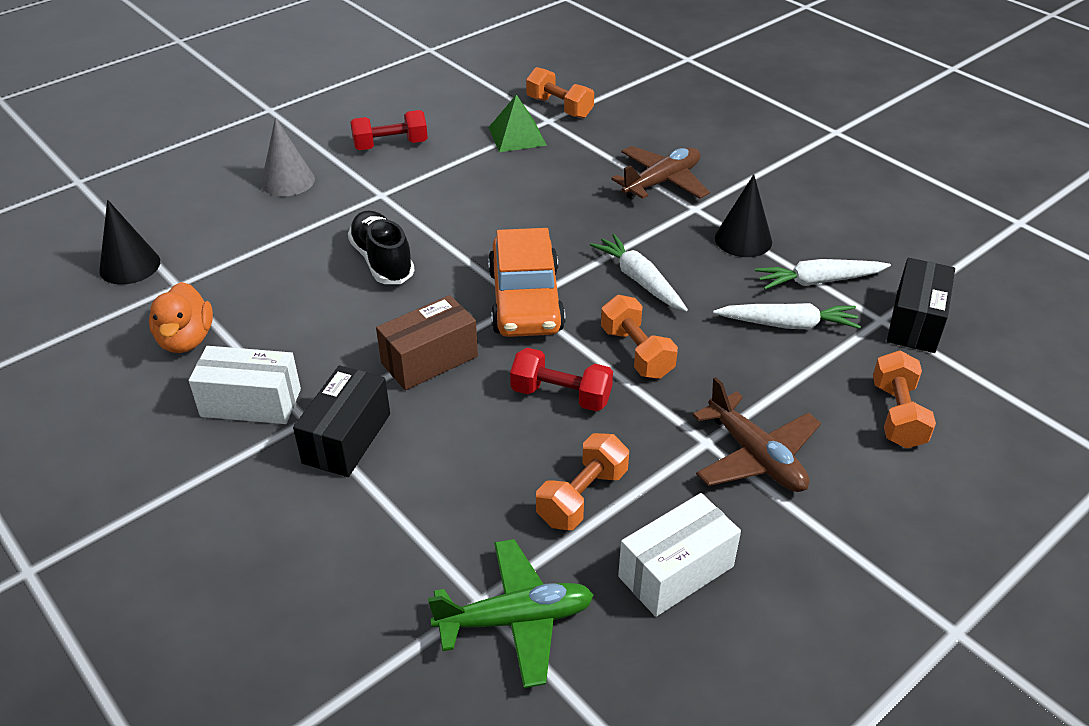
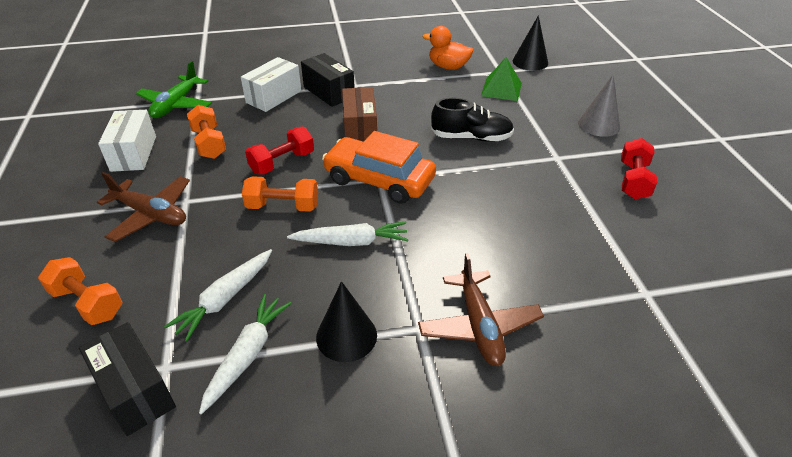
camera: 120 degrees right, 0 degrees up
(251, 402) = (382, 74): white box -> white box (274, 97)
(517, 136) = (620, 258): green pyramid -> green pyramid (501, 89)
(559, 107) = (674, 313): orange dumbbell -> none
(755, 456) = (151, 214): brown plane -> brown plane turned 150 degrees counterclockwise

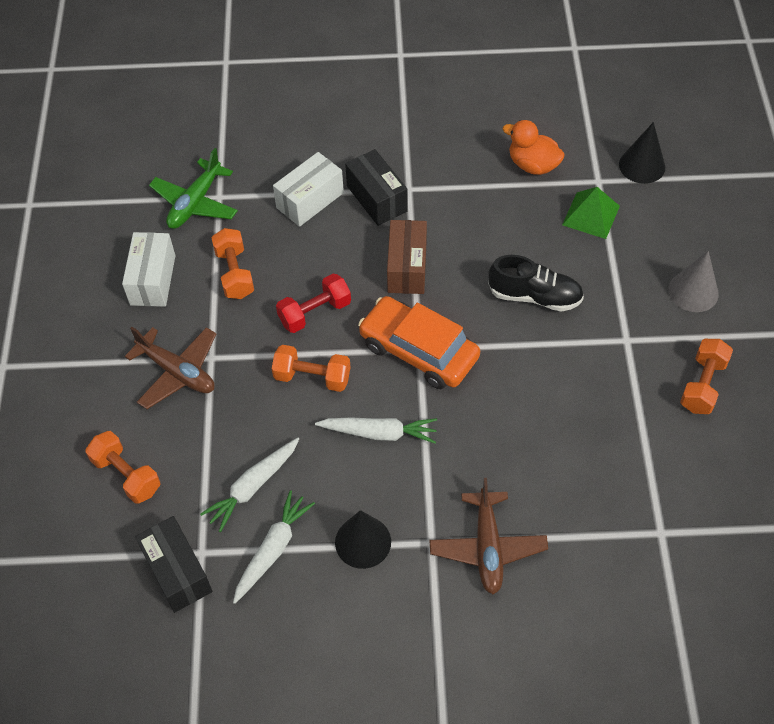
camera: 10 degrees right, 15 degrees up
(633, 181) = (702, 385): red dumbbell -> orange dumbbell

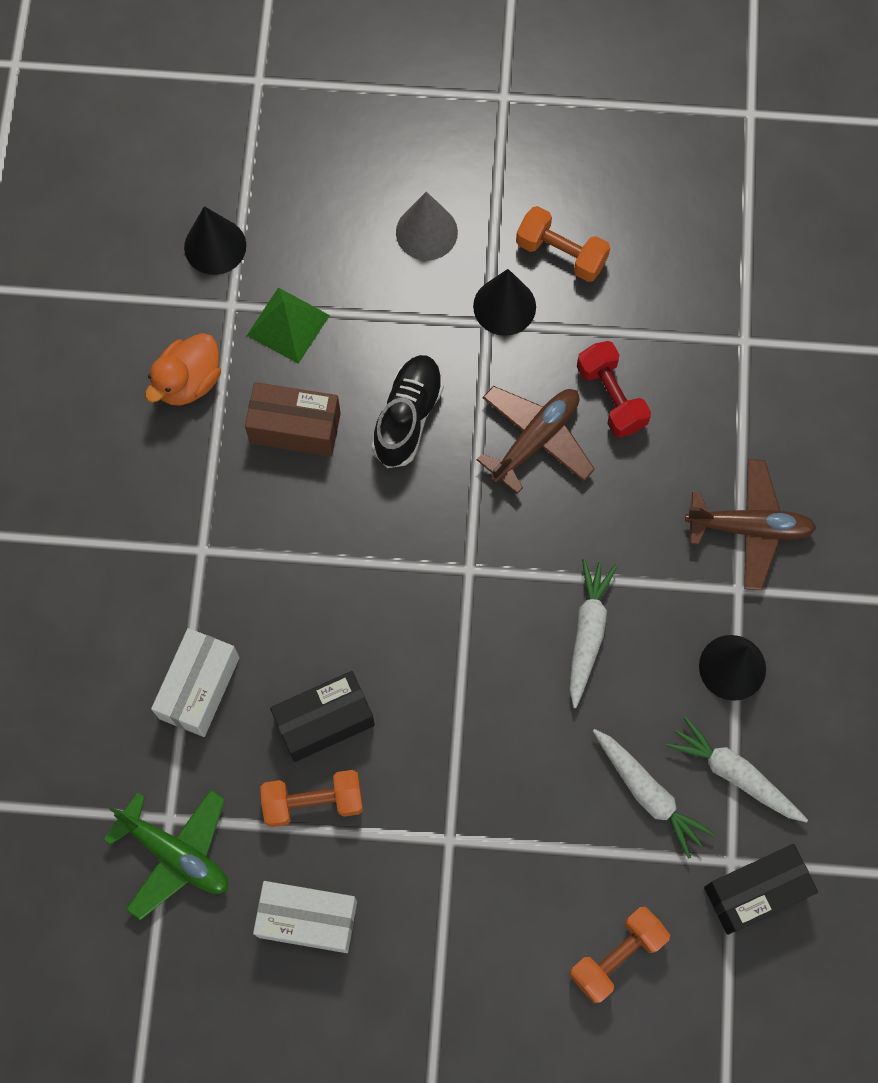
camera: 85 degrees left, 15 degrees up
(177, 372) = (467, 886): brown plane -> brown plane (535, 440)
(310, 200) = (199, 688): white box -> white box turned 60 degrees clockwise
(312, 377) = (497, 708): orange dumbbell -> none
(315, 313) = (395, 696): red dumbbell -> red dumbbell (611, 397)
(376, 198) = (212, 595): black box -> black box (324, 721)
(407, 267) = (338, 569): brown box -> brown box (295, 428)
(418, 351) = (473, 570): orange car -> none
(644, 350) = (504, 306): none -> black cone

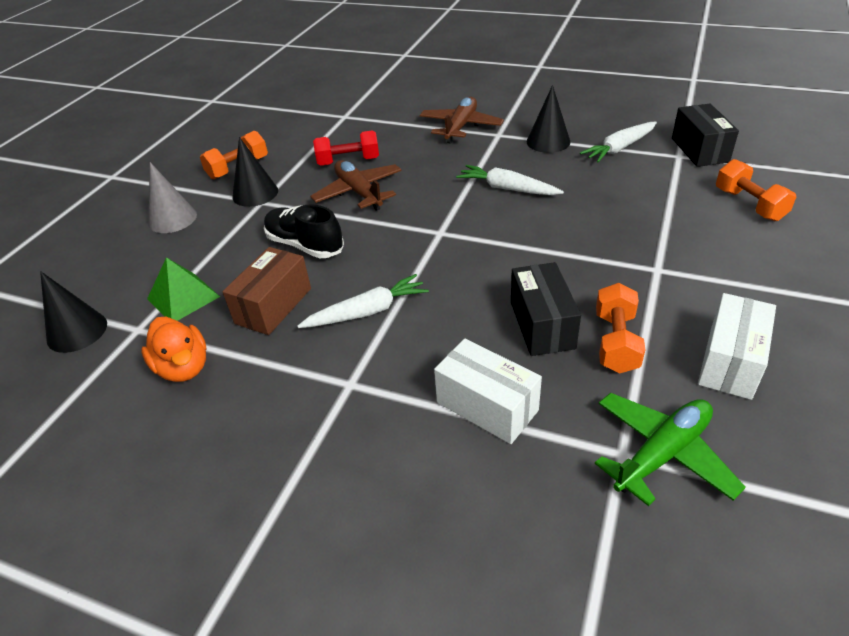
camera: 70 degrees left, 30 degrees down
(648, 794) = (629, 179): white carrot -> white carrot (367, 312)

